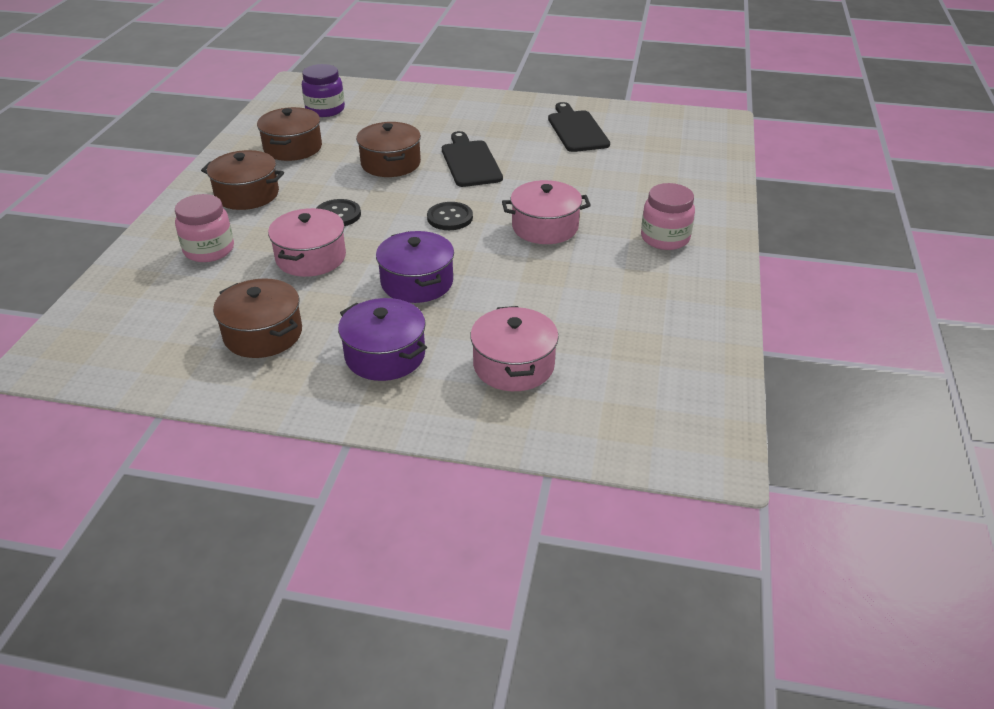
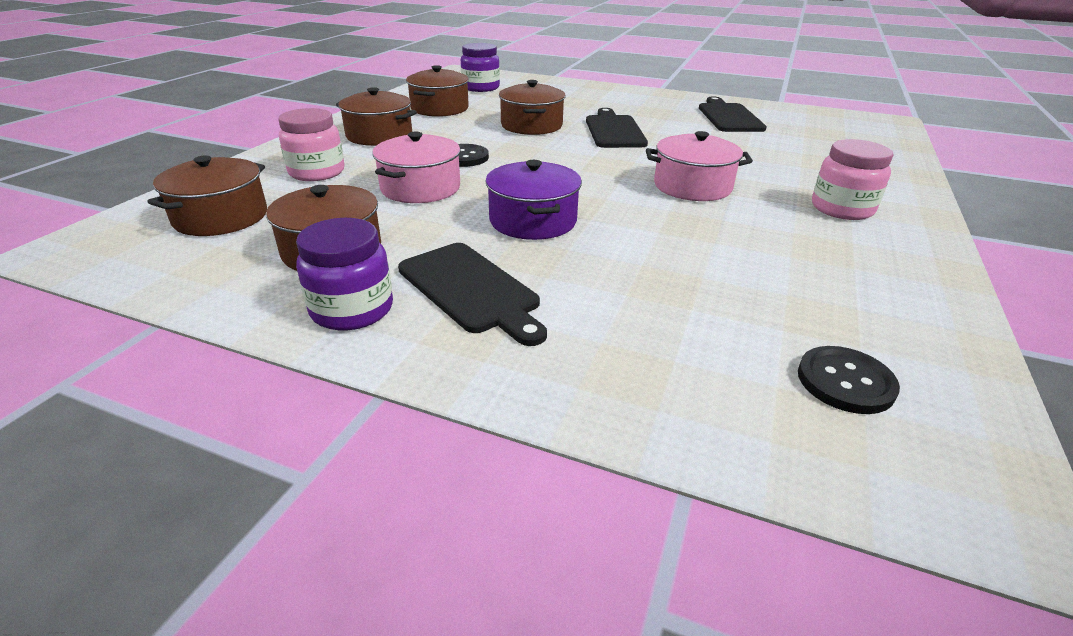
camera: 10 degrees right, 5 degrees down
(150, 312) = (221, 217): none -> brown pot
(302, 384) = (352, 310): none -> purple jar
(385, 355) = (471, 290): purple pot -> black cutting board
(450, 218) = (584, 169): black button -> black button (845, 382)
(513, 365) = (642, 321): pink pot -> none

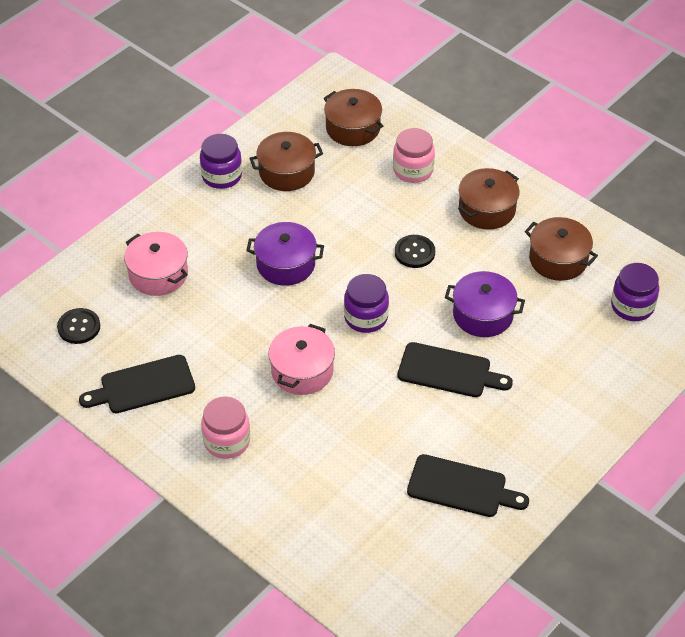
camera: 110 degrees right, 15 degrees up
(420, 188) = (362, 219): pink pot -> pink pot (158, 274)
(471, 290) = (218, 220): black cutting board -> black cutting board (143, 386)
(531, 125) = (483, 315): brown pot -> purple pot
(581, 167) = (366, 317): none -> purple jar

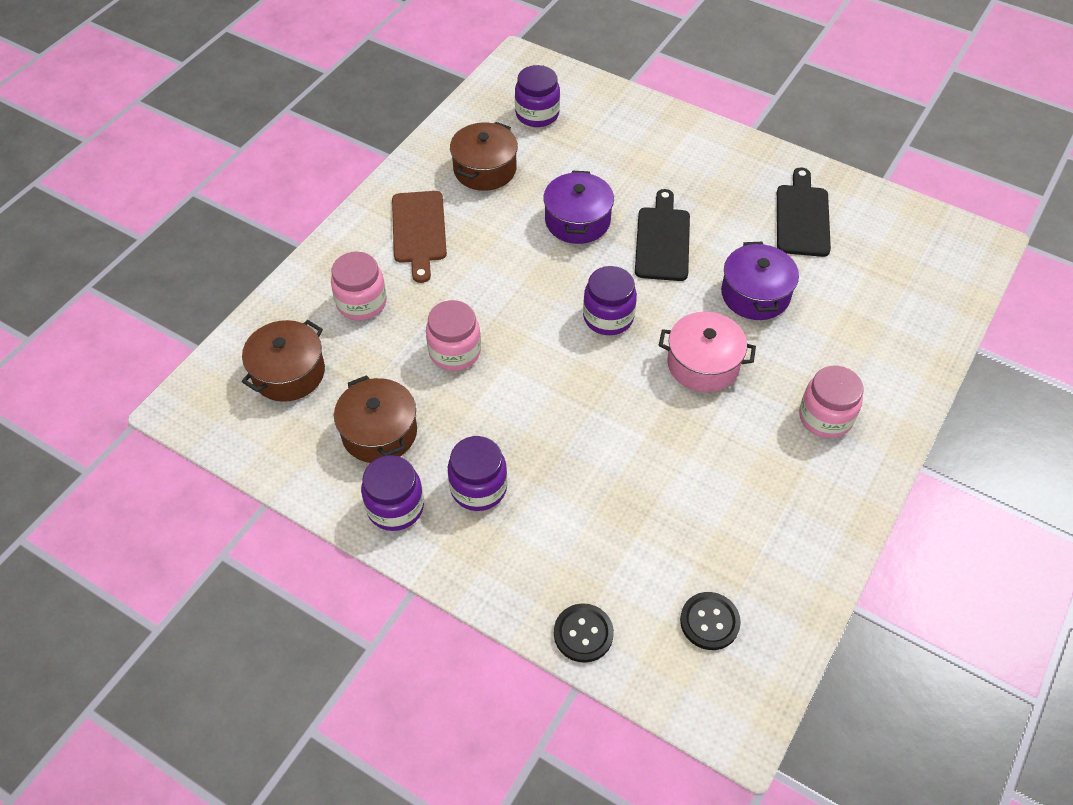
camera: 100 degrees left, 5 degrees up
(143, 386) = (779, 520): black cutting board -> none
(158, 274) = (592, 545): pink pot -> none
(224, 220) = (478, 488): none -> purple jar
(286, 264) = (543, 406): purple pot -> purple pot (755, 294)
(351, 219) = (455, 352): none -> pink jar
(414, 252) = (498, 286): black button -> black button (583, 634)
(487, 209) = (419, 231): brown pot -> brown cutting board

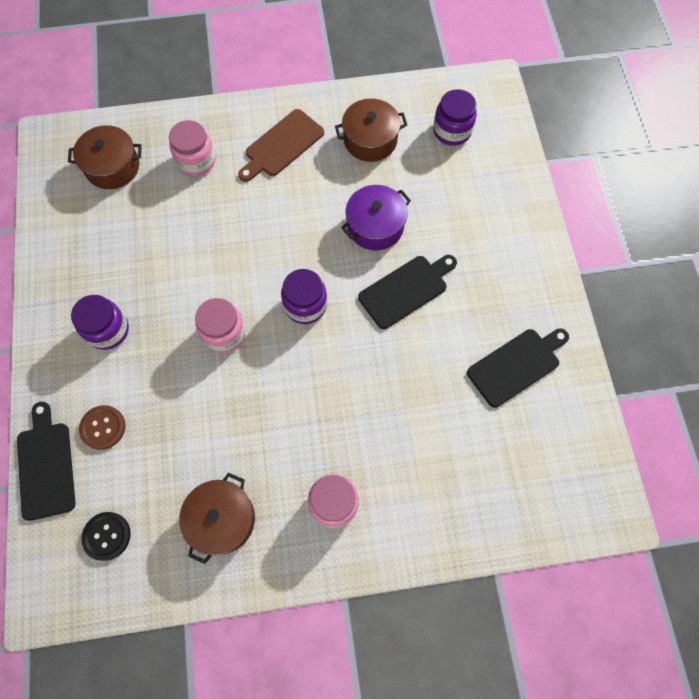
camera: 50 degrees right, 15 degrees up
(379, 432) = (107, 246): brown pot -> brown pot (222, 519)
(395, 507) = (60, 296): purple jar -> none
(455, 352) = (201, 239): pink jar -> pink jar (224, 333)
(583, 634) = (46, 465): black button -> black cutting board
(586, 556) = (103, 427): none -> brown button
(703, 364) = (315, 391): pink pot -> none
(755, 294) = (409, 383): purple pot -> none

